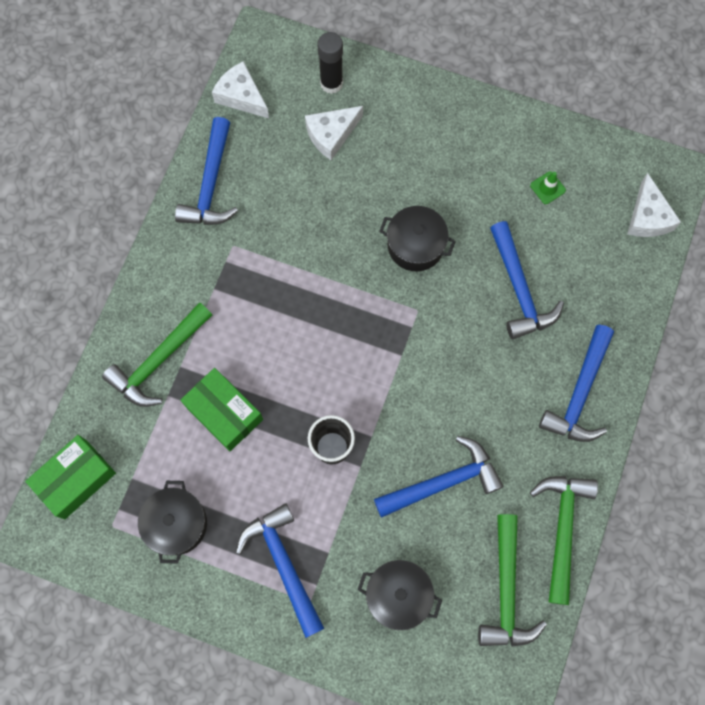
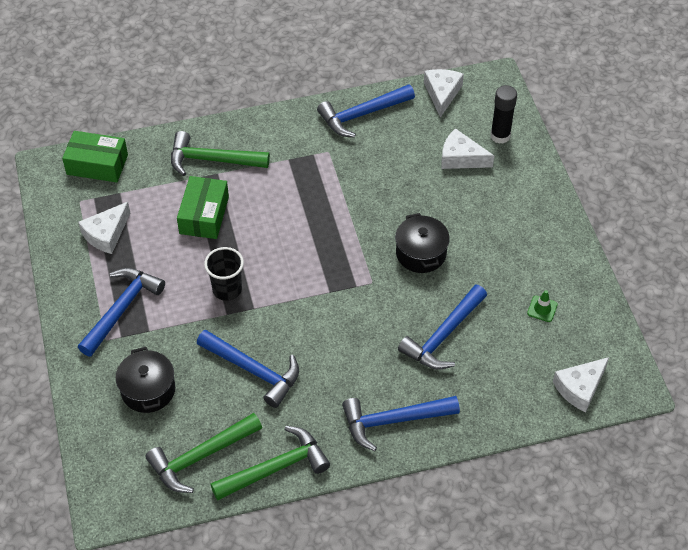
camera: 55 degrees right, 20 degrees down
(176, 524) = (106, 234): black pot -> white cheese

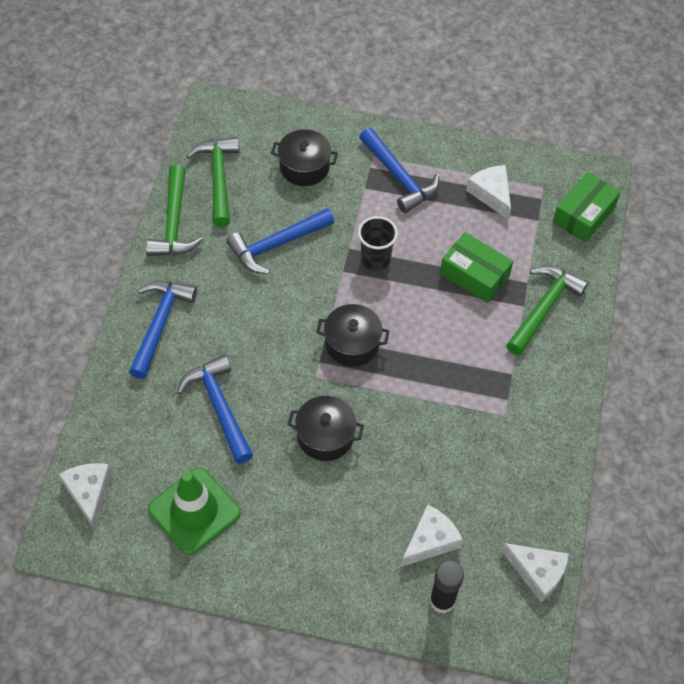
camera: 115 degrees right, 5 degrees up
(324, 271) = (352, 343): none -> black pot
(362, 115) = (543, 472): blue hammer -> none
(542, 309) = (194, 511): green traffic cone -> green traffic cone, size x2.45

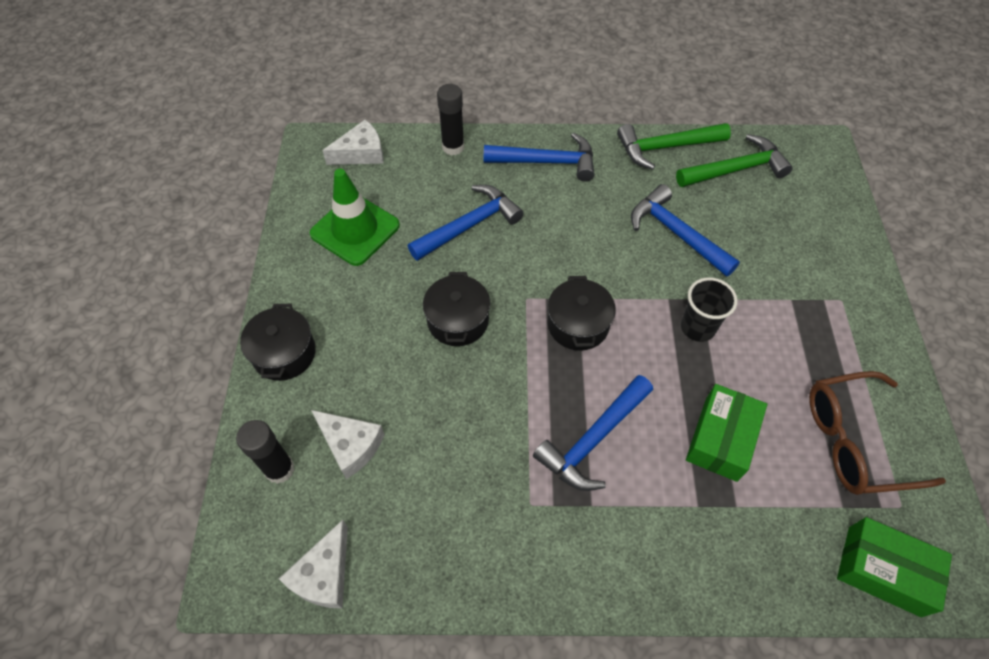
camera: 80 degrees right, 0 degrees up
(111, 403) = (453, 147): none -> black glue stick
(304, 167) = (789, 238): black pot -> black pot (284, 353)
(399, 177) = (825, 332): blue hammer -> blue hammer (593, 440)
(491, 194) = (855, 441): white cheese -> brown glasses
(543, 308) = (705, 533): green hammer -> none

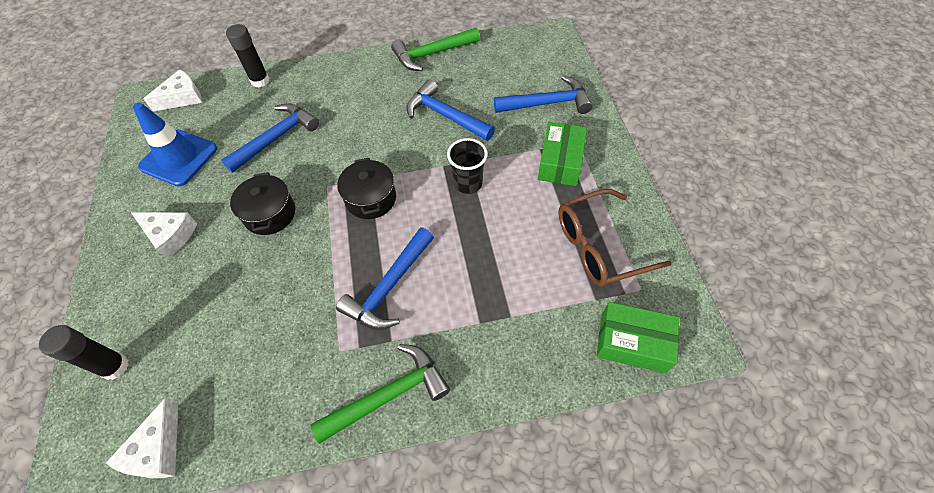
camera: 10 degrees left, 0 degrees up
(284, 353) = (118, 268): black pot -> none
(350, 445) = (179, 333): white cheese -> white cheese (170, 235)
(355, 230) = (179, 158): green traffic cone -> blue traffic cone
(547, 162) = (338, 79): blue hammer -> blue hammer (547, 103)
(721, 439) = (493, 265): green box -> green box (560, 162)
(736, 169) = (488, 61): green hammer -> green hammer (389, 394)

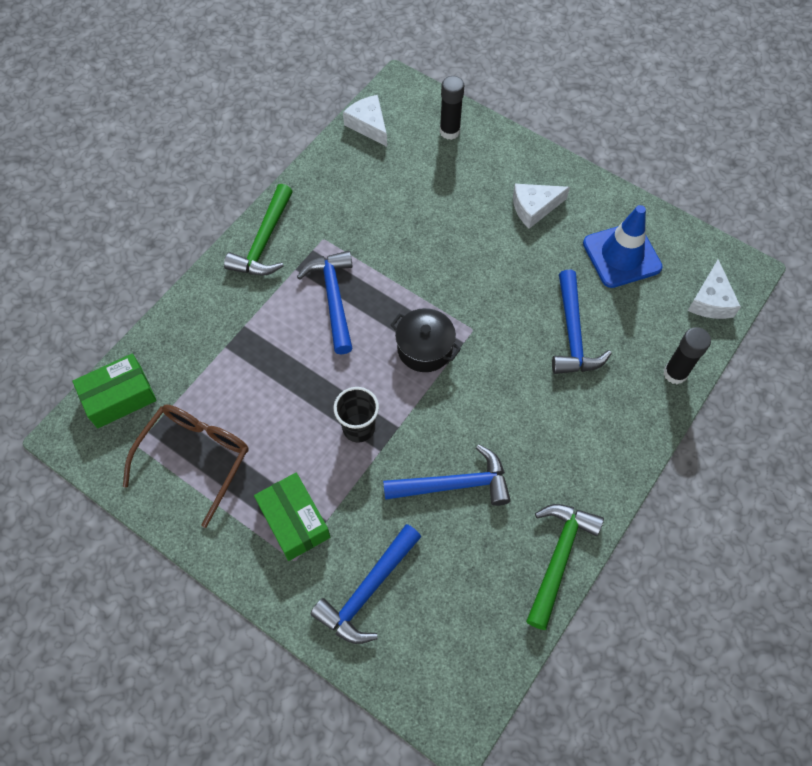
camera: 135 degrees right, 5 degrees up
(270, 214) = (486, 275): black pot -> none

